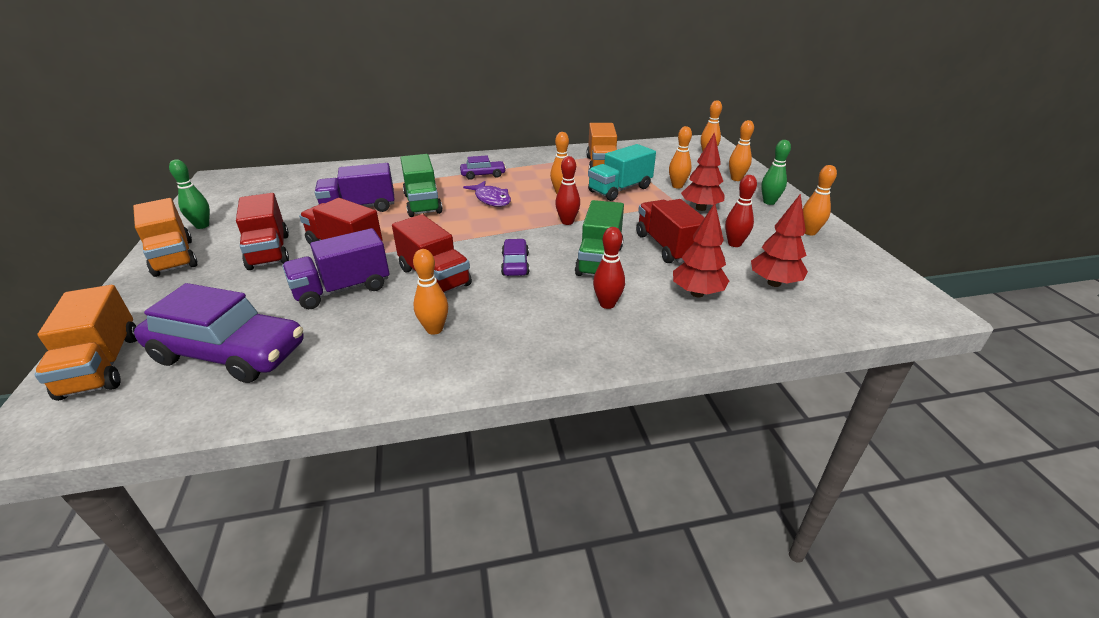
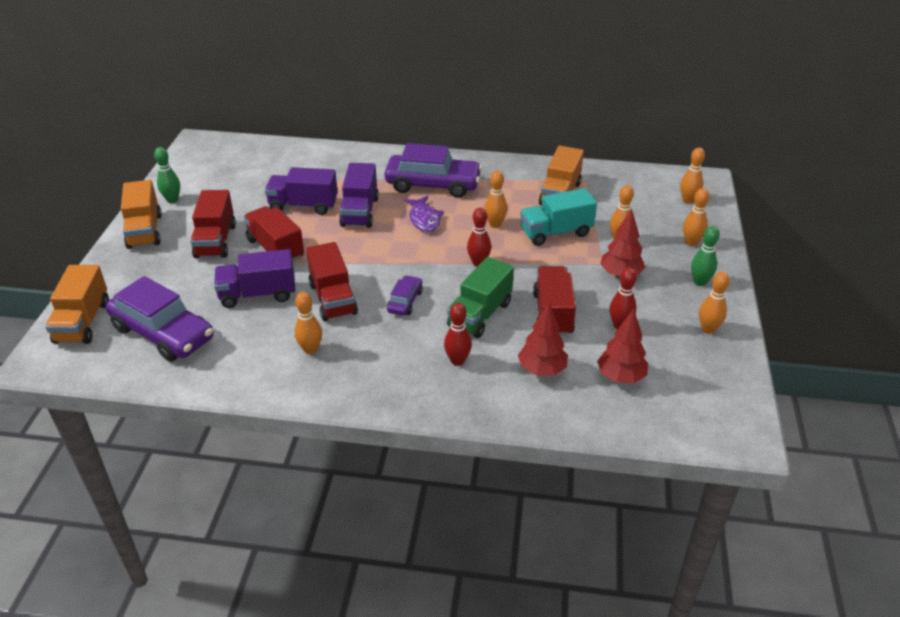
camera: 20 degrees right, 5 degrees up
(422, 203) = (360, 212): green truck -> purple truck
(483, 175) = (433, 185): purple car -> purple car, size x2.06

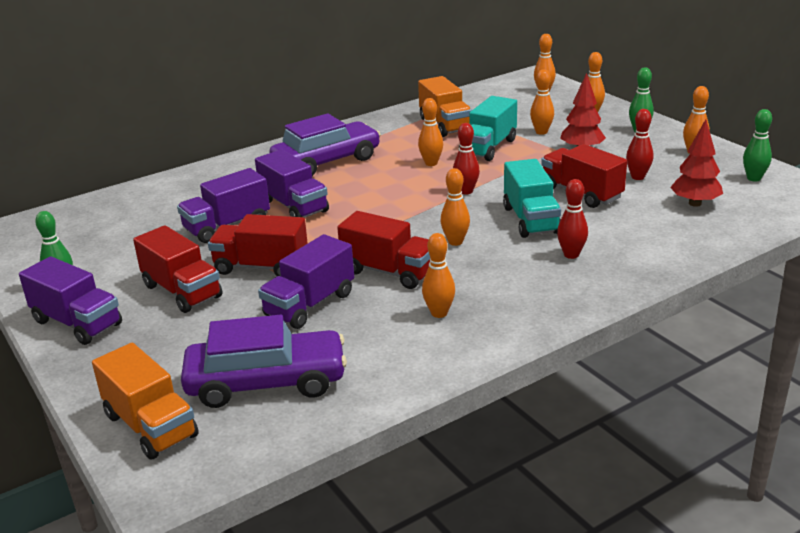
camera: 40 degrees left, 10 degrees down
(144, 231) = (77, 323): orange truck -> purple truck
(405, 301) = (455, 242): purple car -> orange bowling pin
(424, 219) = (364, 185): purple fish -> none
(480, 314) = (530, 220): green truck -> turquoise truck
(541, 370) = (639, 227): red tree -> none
(712, 385) = (753, 178): none -> green bowling pin

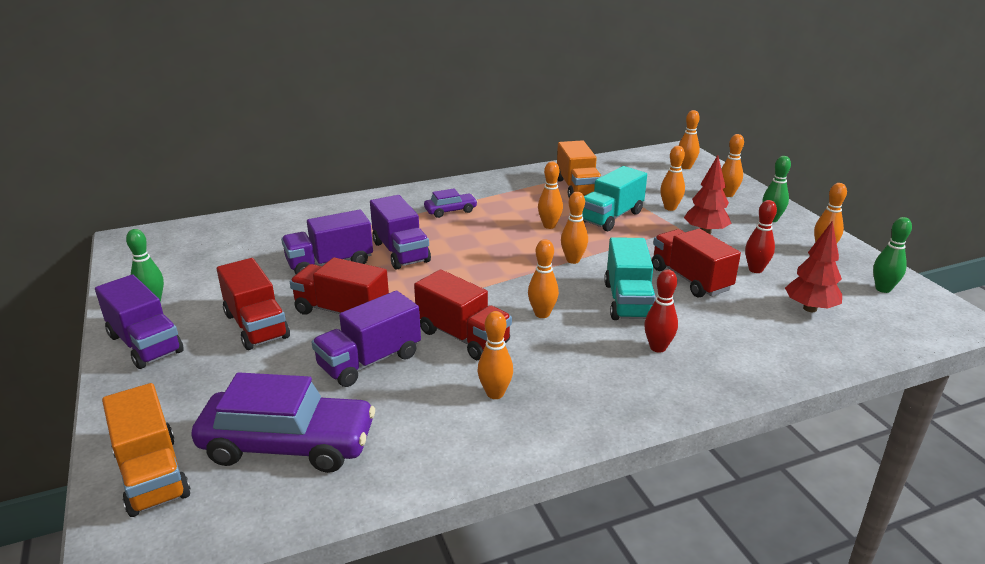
camera: 10 degrees right, 0 degrees up
(326, 162) = (450, 211): purple car -> purple car, size x0.49
(466, 191) = (573, 260): red bowling pin -> orange bowling pin

